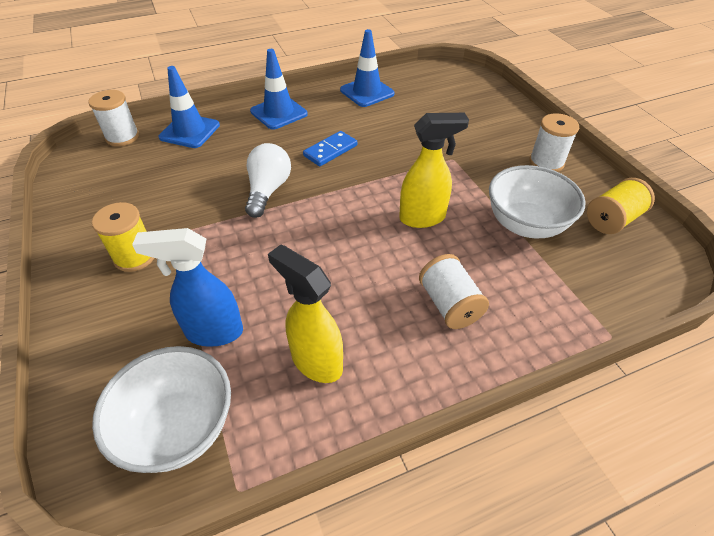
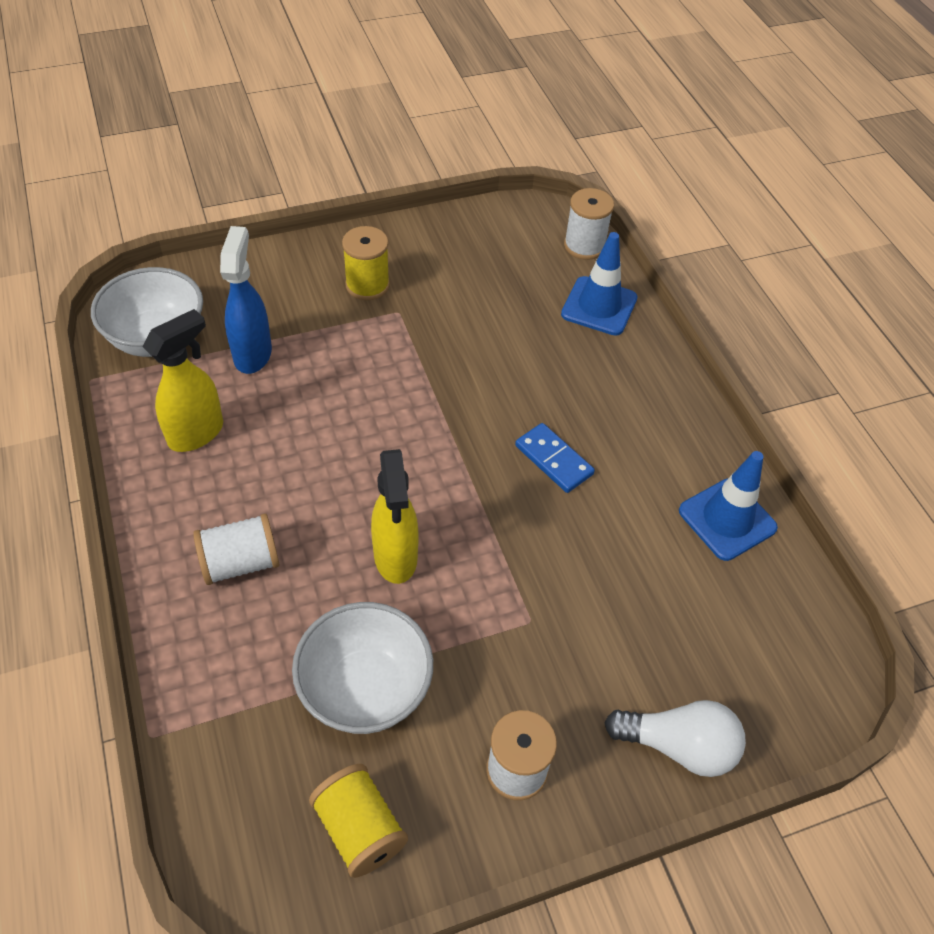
camera: 90 degrees right, 5 degrees up
(268, 190) = (467, 391): white light bulb -> white light bulb (678, 746)
(279, 113) = (651, 400): blue traffic cone -> none

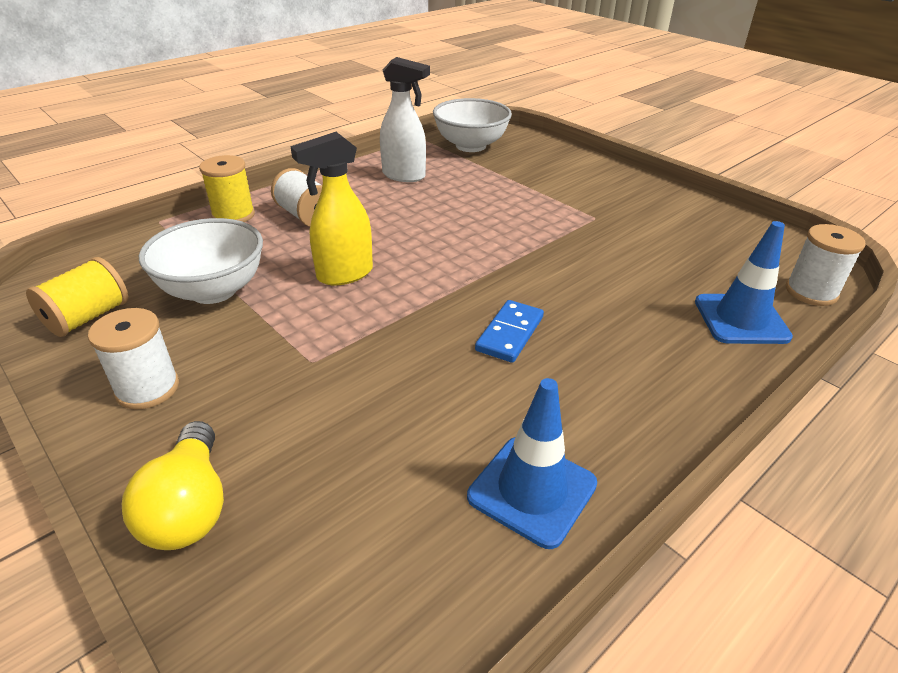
camera: 70 degrees right, 15 degrees down
(197, 433) = (404, 176): yellow spray bottle -> white spray bottle
(253, 353) = (490, 176): blue spray bottle -> none
(367, 285) = (606, 199): yellow spool -> yellow spool (233, 215)
(678, 746) = (189, 507): white light bulb -> yellow light bulb

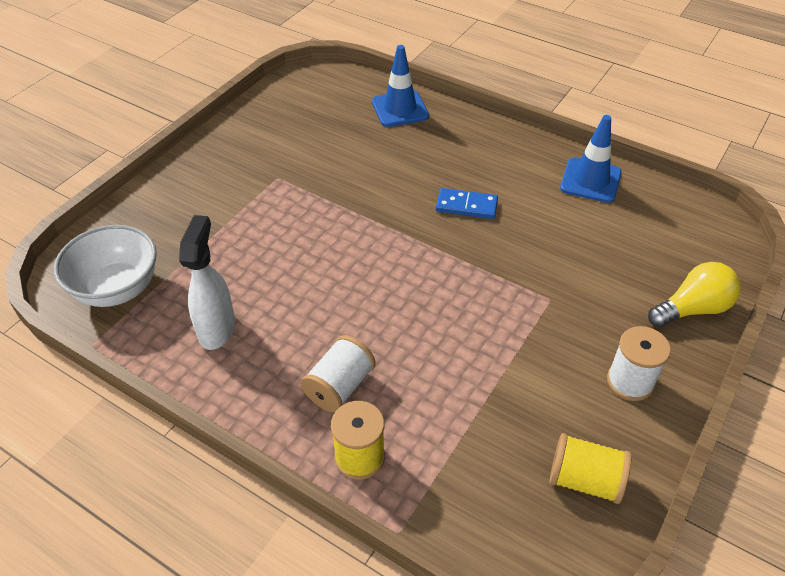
camera: 105 degrees left, 10 degrees up
(213, 290) = (501, 402): white bowl -> none
(344, 275) = (435, 317): yellow spray bottle -> none
(811, 292) = (354, 80): white spool -> none

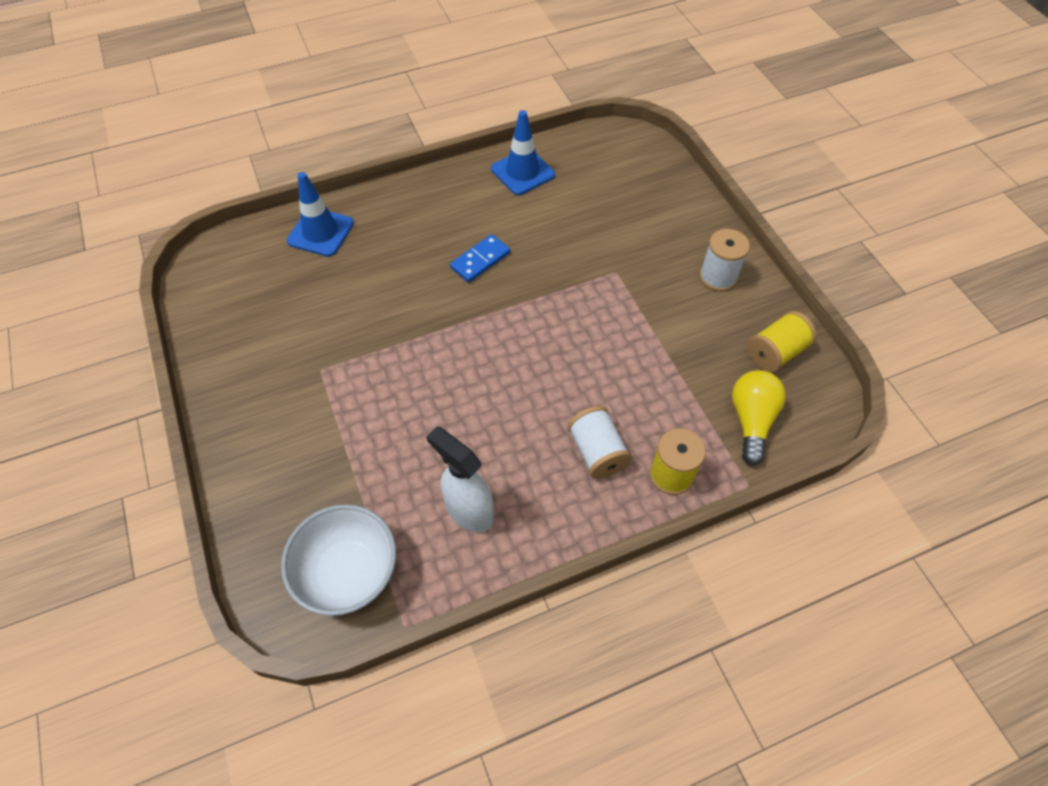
camera: 55 degrees left, 10 degrees up
(692, 309) = (684, 203): yellow light bulb -> yellow light bulb (751, 420)

